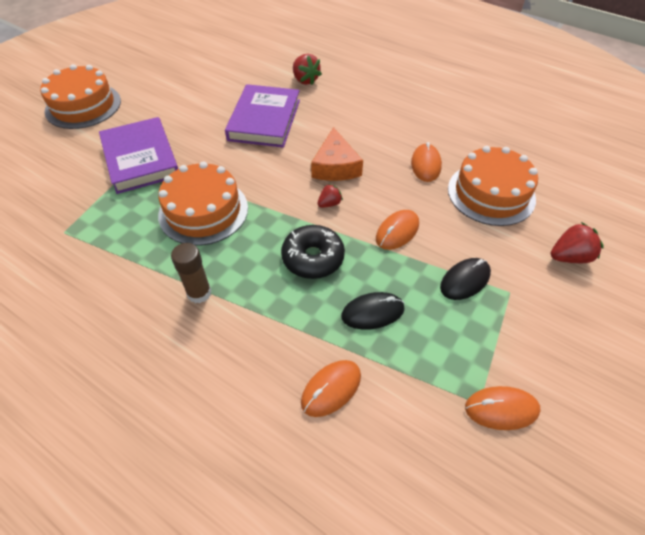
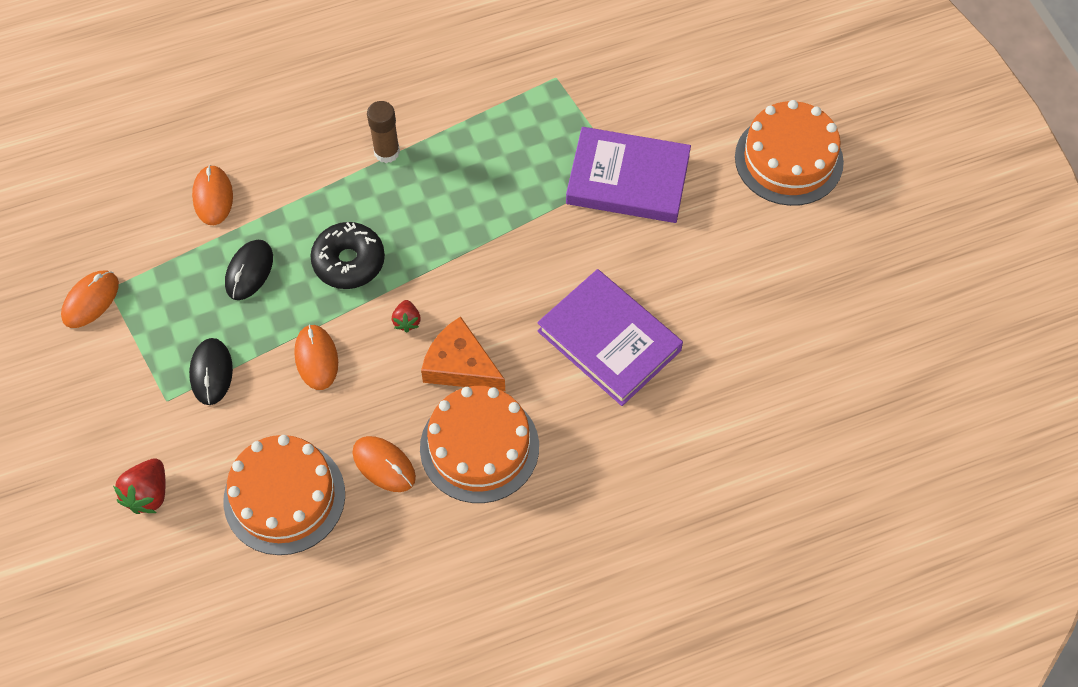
camera: 125 degrees right, 10 degrees up
(203, 211) = (491, 201): orange cake -> orange cake (479, 447)
(305, 80) = (667, 443): red strawberry -> none

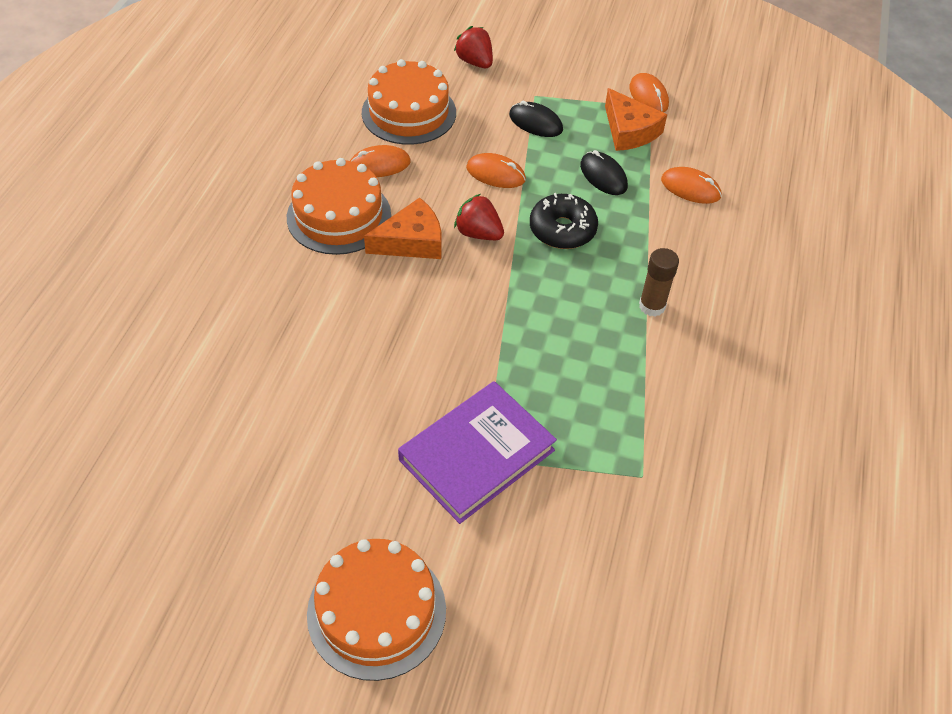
camera: 125 degrees right, 10 degrees down
(162, 287) = (629, 131): none -> orange cheese
(407, 321) = (478, 233): red strawberry -> red strawberry, size x1.63
(609, 341) = (339, 338): purple book -> none

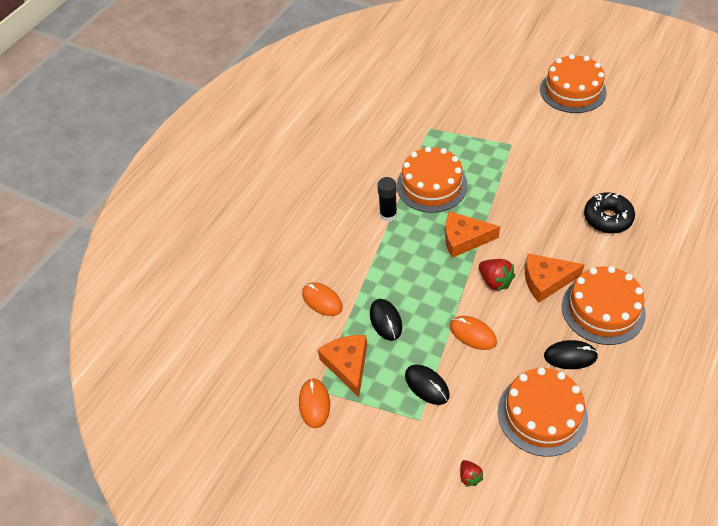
camera: 160 degrees left, 0 degrees up
(379, 165) = (570, 356): orange mouse -> black mouse
(475, 62) = (469, 477): red strawberry -> red strawberry, size x0.61
(477, 455) = (516, 146): purple book -> none
(531, 283) = (464, 239): none -> orange cheese
(562, 230) = (432, 277): black donut -> black donut (607, 218)
(602, 361) = (431, 185): none -> orange cake
(652, 306) = (388, 215): brown glue stick -> black glue stick

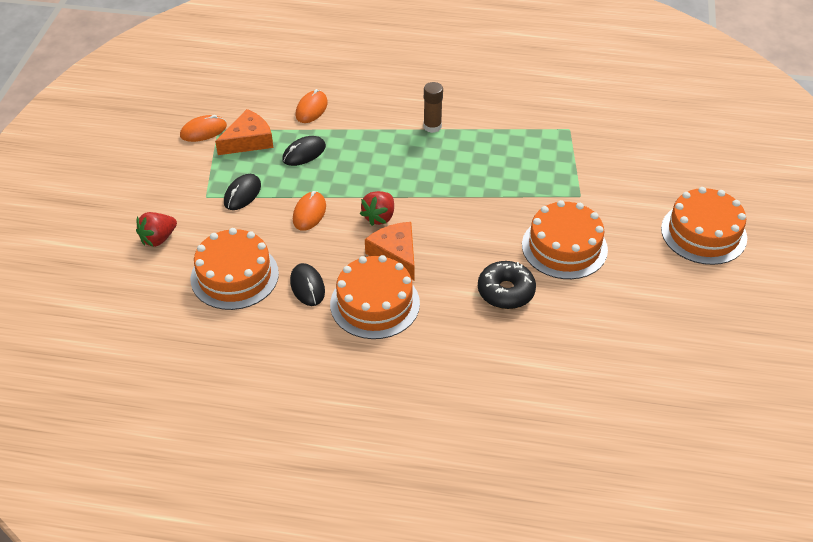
camera: 65 degrees right, 5 degrees down
(388, 215) = (432, 126): black glue stick -> brown glue stick
(431, 185) = (487, 148): orange cake -> orange cake (564, 247)
(464, 239) = (425, 185): orange cheese -> none
(469, 477) = (158, 239): red strawberry -> red strawberry, size x1.63

